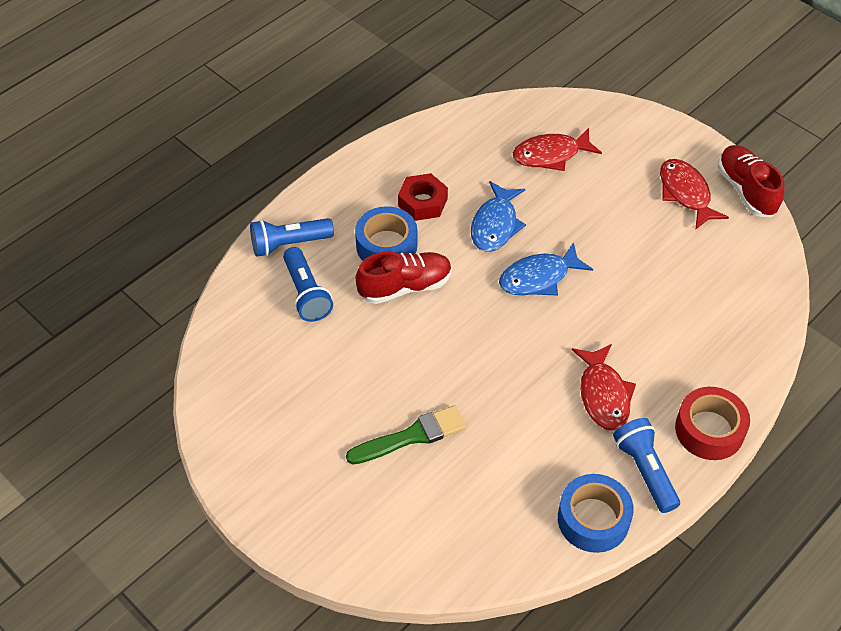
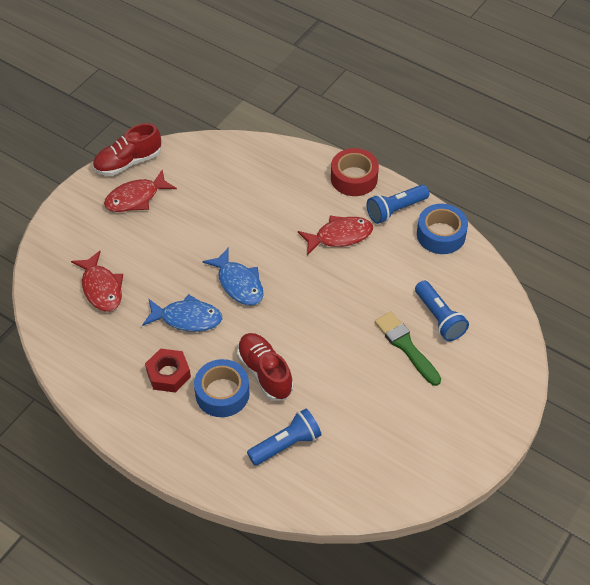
camera: 100 degrees left, 0 degrees up
(289, 244) = (233, 470): blue flashlight -> blue flashlight (439, 318)

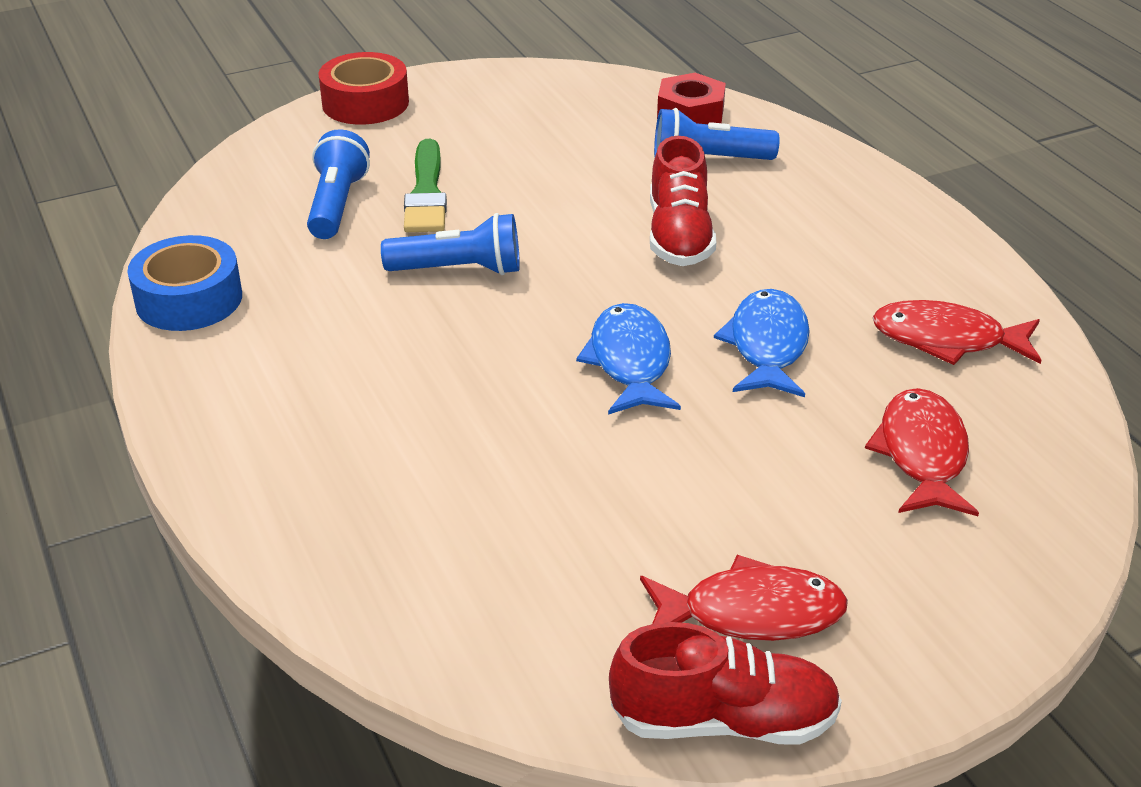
camera: 150 degrees left, 15 degrees down
(168, 374) = (848, 286): red nut -> red nut (690, 112)
(187, 318) = (767, 346): blue fish -> blue fish turned 60 degrees clockwise
(222, 393) = (768, 236): blue tape -> none
(340, 236) = (368, 364): red fish -> red fish (947, 340)
(354, 178) = (223, 452): red tape -> red tape (365, 103)
(395, 210) = (215, 365): blue flashlight -> blue flashlight (459, 270)

